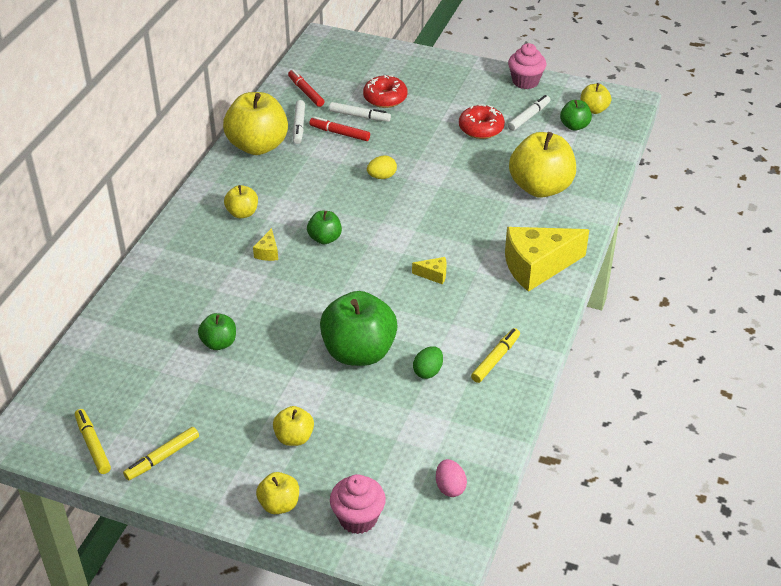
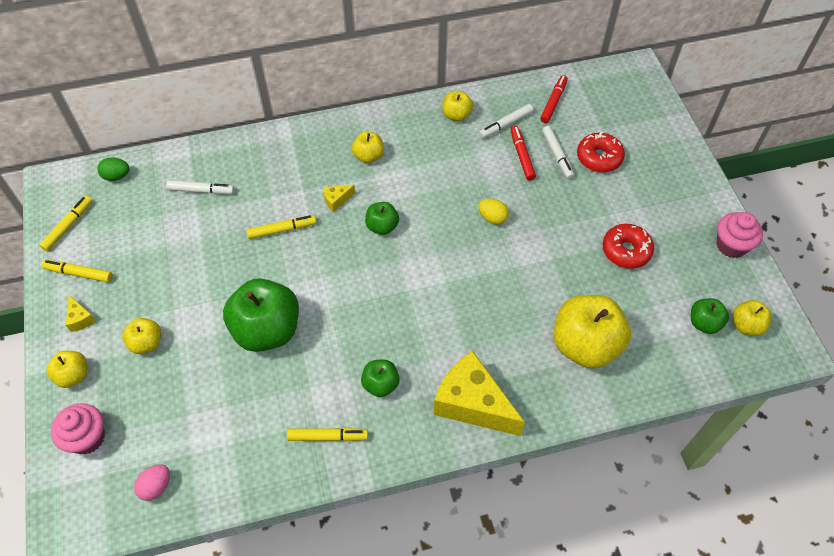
camera: 55 degrees right, 15 degrees up
(219, 343) = (215, 233): green apple -> green apple (380, 384)
(258, 146) = (456, 115): yellow apple -> yellow apple, size x0.50
(263, 299) = (282, 230): none -> yellow marker
(428, 371) = (278, 393): green egg -> green egg (116, 176)
(434, 275) = (398, 329): yellow cheese -> yellow cheese (80, 319)
(529, 117) = (680, 278): white marker -> white marker (201, 190)

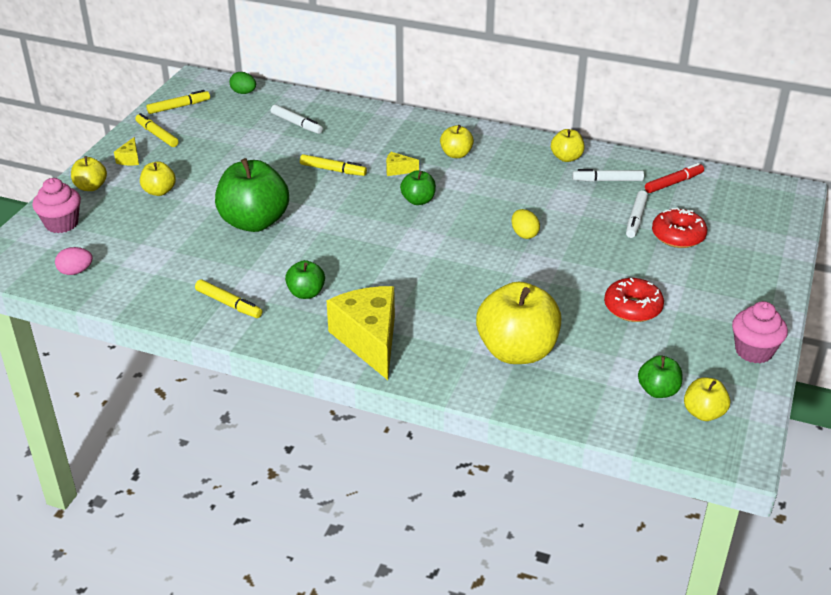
camera: 35 degrees right, 20 degrees down
(522, 156) = (599, 206): red marker -> none

